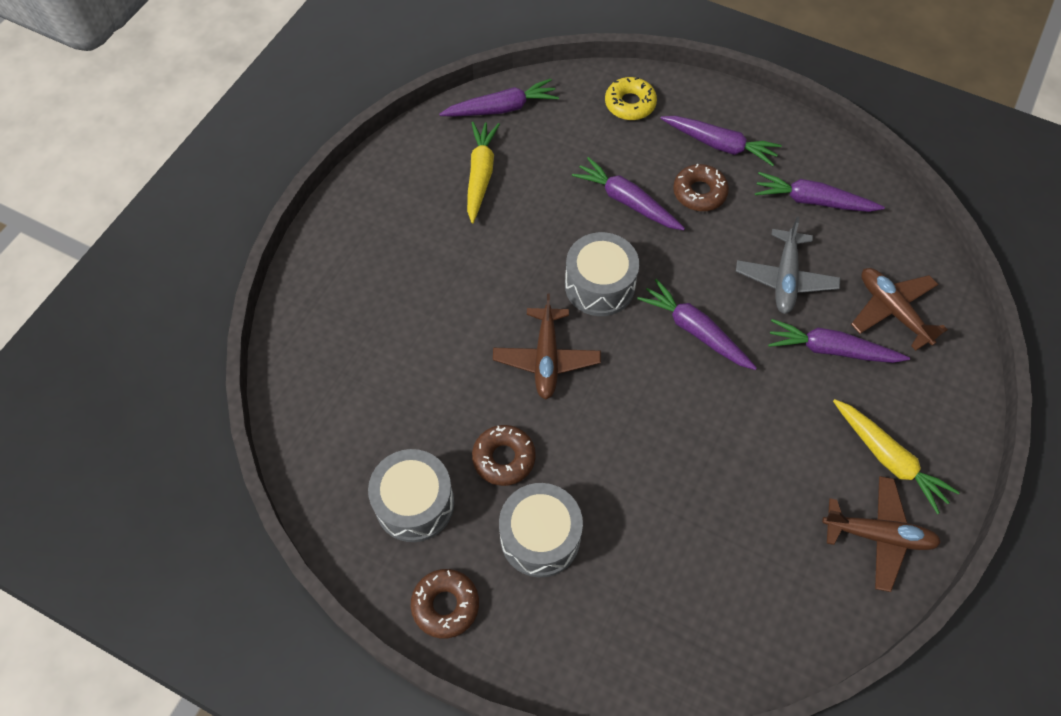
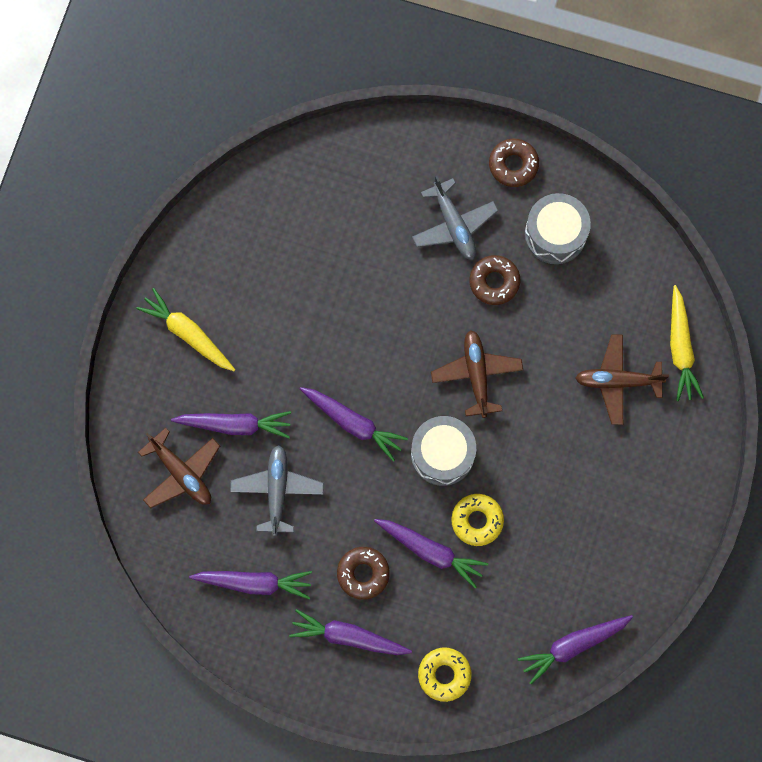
camera: 170 degrees right, 15 degrees up
(480, 175) = (575, 557): yellow carrot -> yellow carrot (680, 348)
(540, 537) = (454, 225): grey drum -> grey plane
(574, 220) = (477, 520): none -> yellow donut
(878, 535) = (197, 270): brown plane -> brown plane (617, 381)

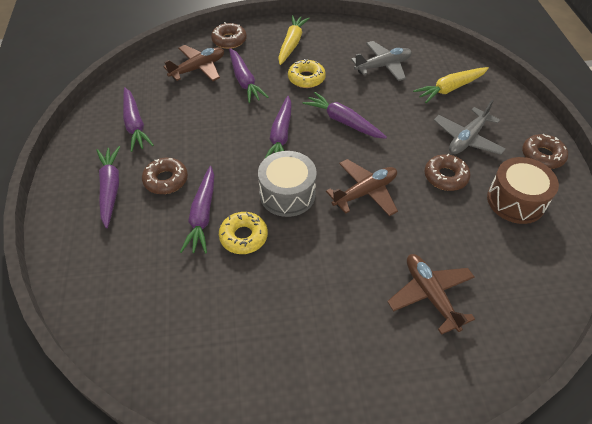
camera: 65 degrees right, 25 degrees down
(138, 411) = (229, 40): none -> brown donut
(181, 473) = (198, 68): brown plane -> brown plane turned 150 degrees counterclockwise
(277, 490) = (209, 114): grey plane -> grey plane (383, 66)
(444, 674) = (95, 263): yellow donut -> yellow donut (306, 78)
(555, 234) = (515, 201): grey drum -> brown drum
(573, 645) = (155, 359): purple carrot -> purple carrot (343, 121)
(680, 348) = (500, 337): yellow carrot -> yellow carrot (450, 88)

